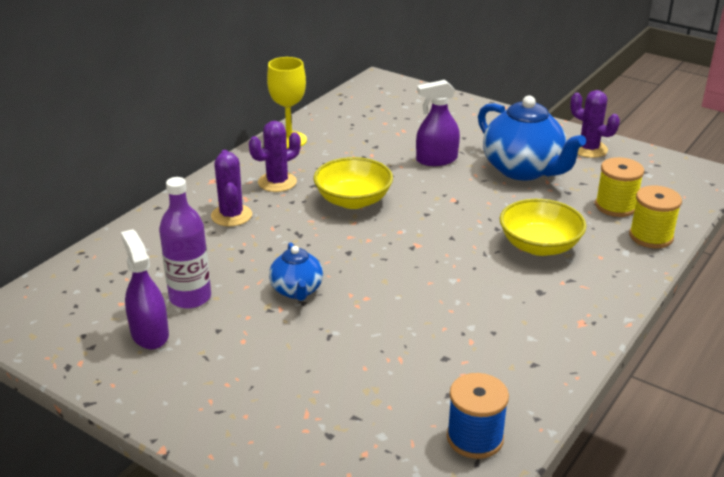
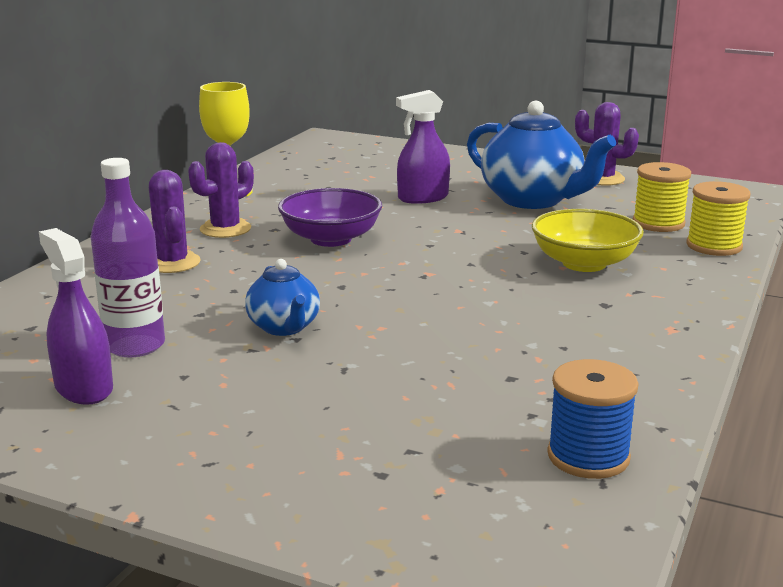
camera: 10 degrees left, 10 degrees down
(353, 200) = (331, 239): yellow bowl -> purple bowl

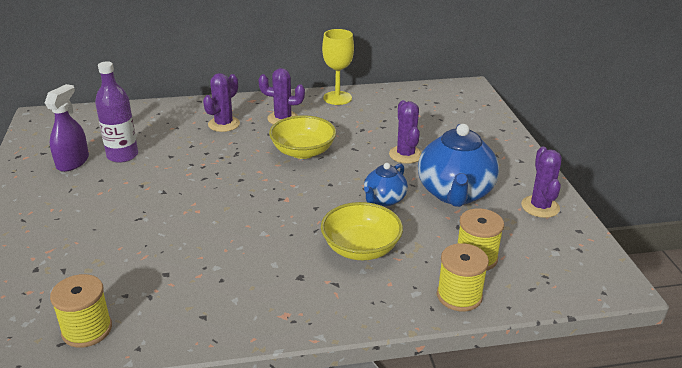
camera: 55 degrees right, 10 degrees up
(284, 327) = (173, 184): blue teapot -> blue teapot (384, 200)
(331, 239) = (303, 151): purple bowl -> yellow bowl
(423, 198) = (405, 155): purple spray bottle -> purple cactus
(588, 456) = (87, 330): blue spool -> yellow spool

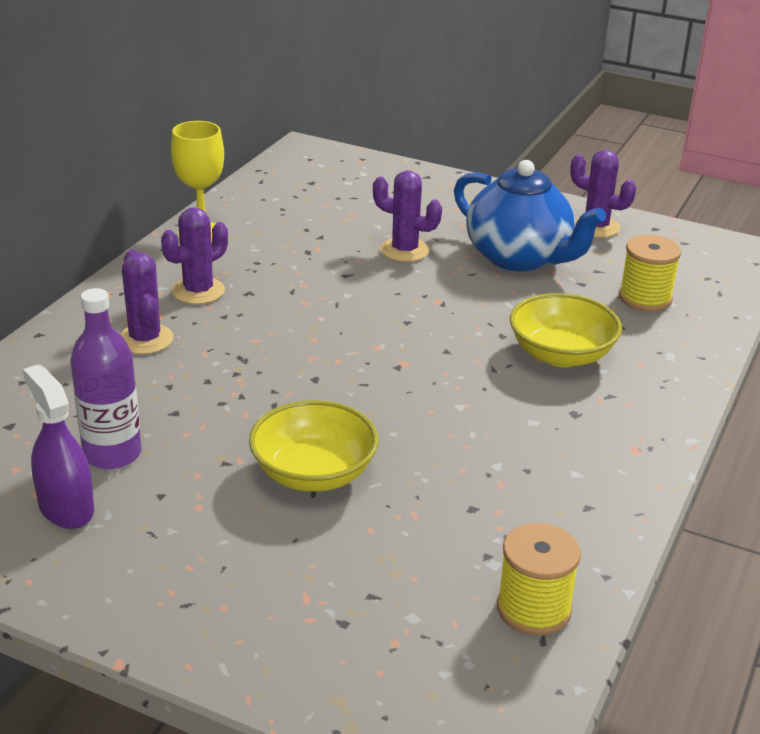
camera: 55 degrees left, 0 degrees up
(303, 151) = (306, 310): yellow bowl -> yellow bowl (313, 473)
(384, 200) = (482, 302): blue teapot -> none
(459, 296) = (696, 334): yellow spool -> none

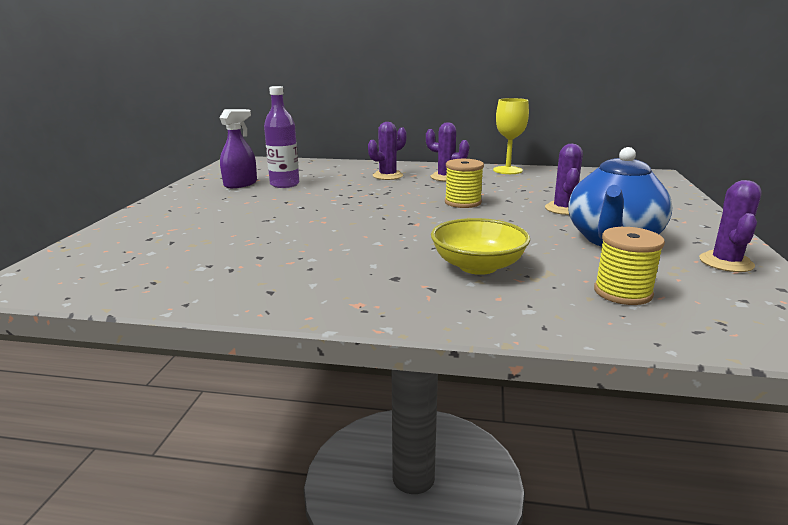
camera: 75 degrees right, 10 degrees down
(313, 473) = (283, 218): yellow bowl -> none
(533, 609) = (152, 283): yellow spool -> yellow spool (463, 202)

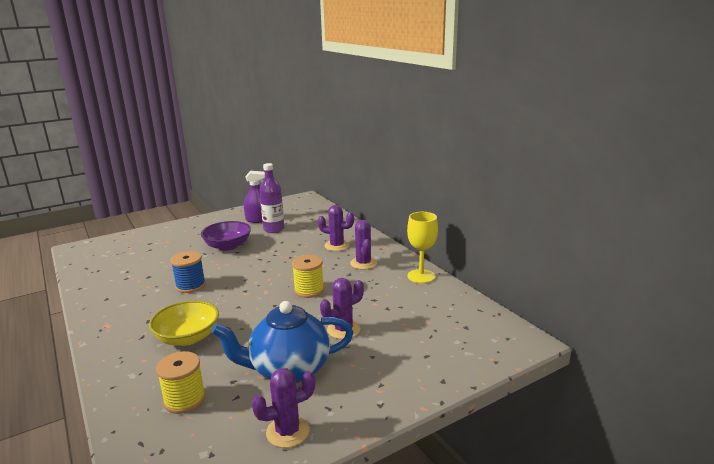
camera: 50 degrees right, 0 degrees up
(276, 207) = (228, 246): none -> purple bowl
(342, 241) = (190, 286): none -> blue spool

